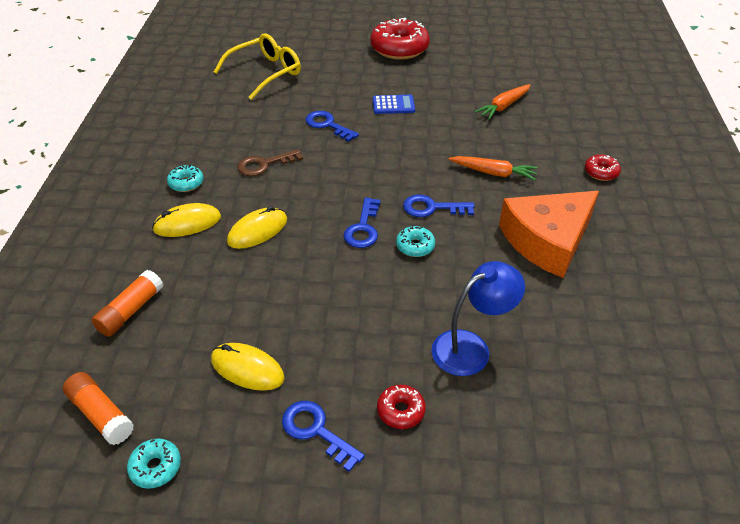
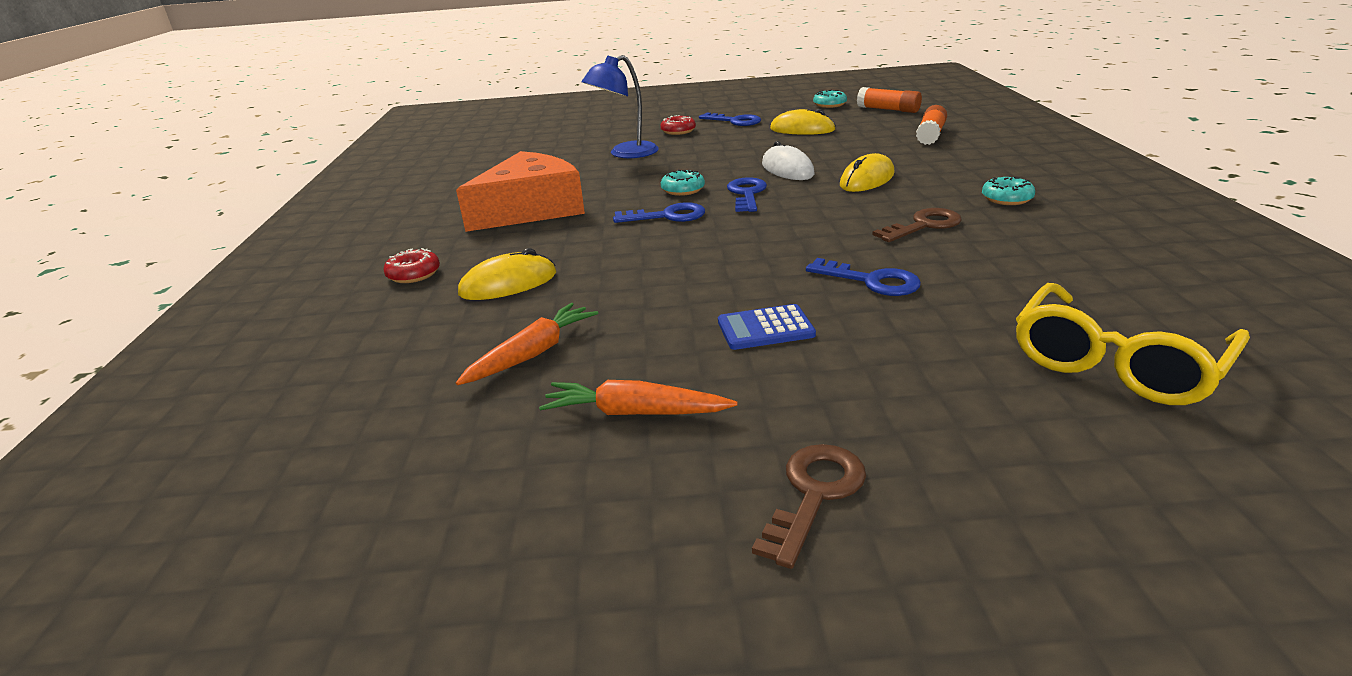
camera: 175 degrees right, 15 degrees down
(187, 223) = (954, 175): yellow mouse -> yellow mouse (508, 284)
(312, 265) = (787, 169): none -> white mouse
(399, 48) = (814, 494): red donut -> brown key
(493, 173) = (579, 255): orange carrot -> orange carrot (635, 413)

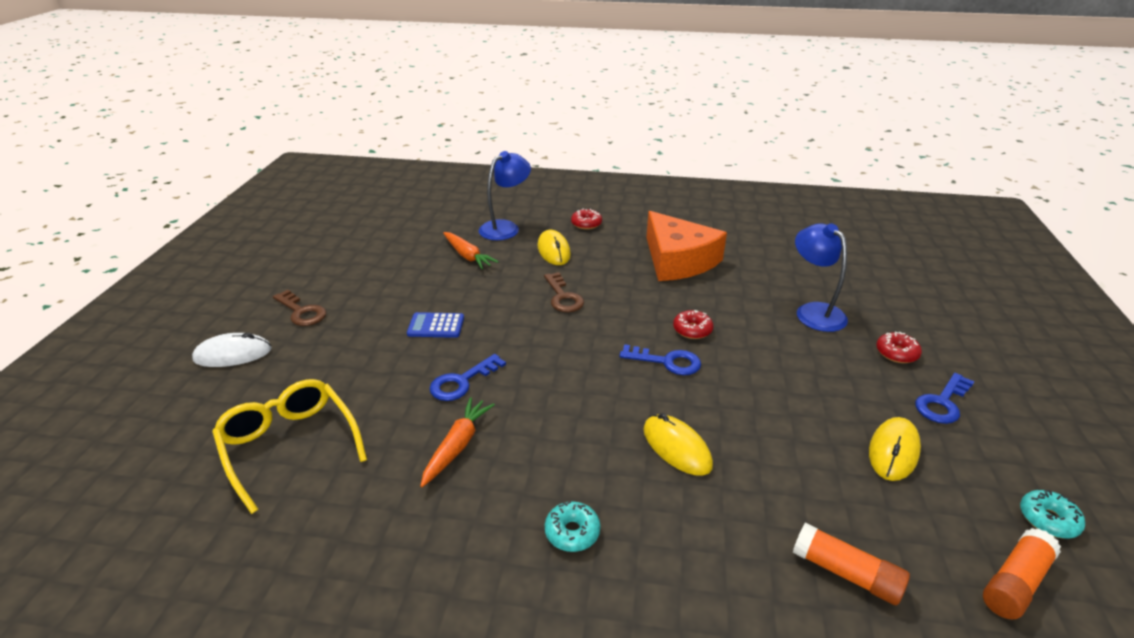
camera: 100 degrees right, 5 degrees up
(416, 340) = (505, 227): none -> blue lamp
(635, 413) = (394, 278): orange carrot -> orange carrot (457, 446)
(667, 216) = (633, 315): blue key -> none
(683, 190) = (692, 330): turquoise donut -> red donut
(765, 328) = (436, 326): blue calculator -> blue calculator turned 90 degrees counterclockwise
(787, 169) = (730, 401): white mouse -> white mouse (233, 354)
(924, 225) = (539, 443): brown key -> brown key (563, 297)

